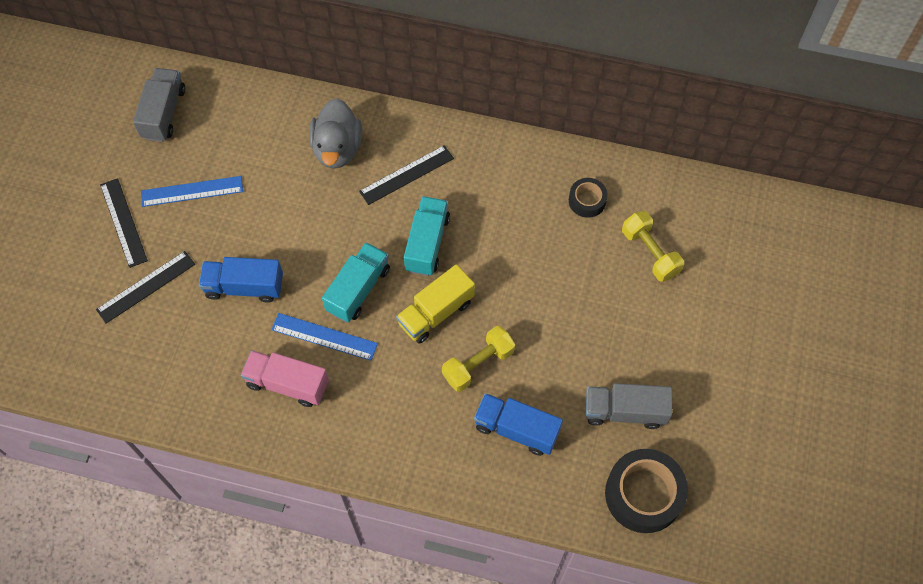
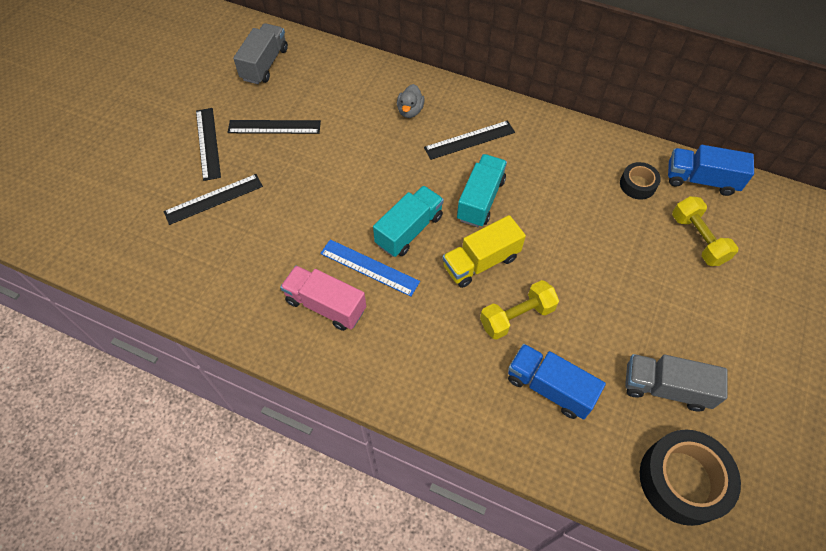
camera: 10 degrees right, 5 degrees down
(192, 191) = (274, 127): blue ruler -> black ruler
(244, 287) = (303, 212): blue truck -> blue truck (700, 180)
(337, 149) = (410, 111): grey duck -> grey duck, size x0.56

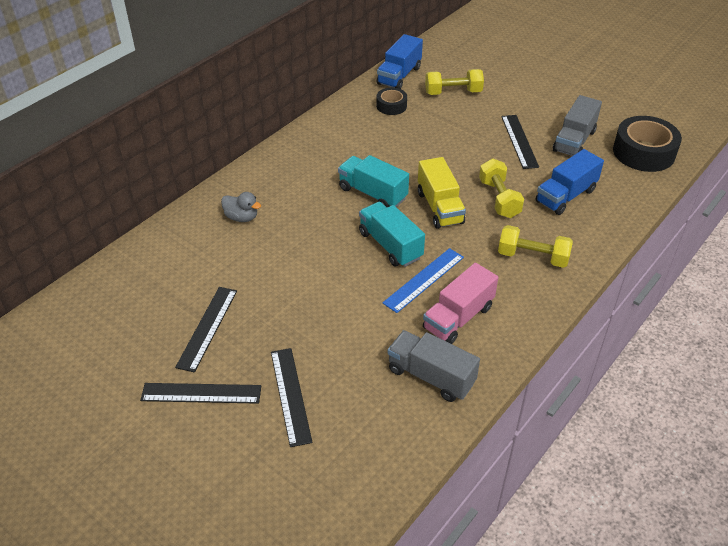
camera: 75 degrees left, 15 degrees down
(265, 64) = (99, 324): grey truck -> grey truck (431, 376)
(431, 362) = (532, 257): none -> yellow dumbbell
(469, 140) = (299, 186): black ruler -> black ruler (519, 141)

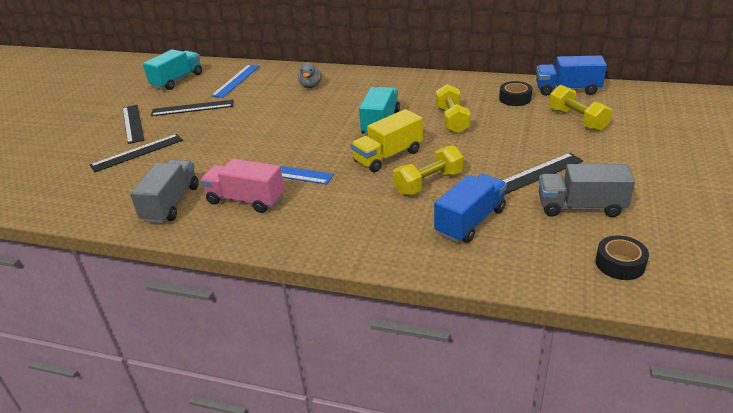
camera: 70 degrees right, 10 degrees down
(161, 275) = (236, 80): none -> blue ruler
(390, 245) = (319, 147): turquoise truck -> turquoise truck (177, 80)
(532, 257) = (353, 222): yellow dumbbell -> yellow dumbbell (452, 120)
(565, 196) = (470, 222): blue truck -> blue truck turned 105 degrees clockwise
(643, 152) = (620, 264): black tape -> black tape, size x0.54

